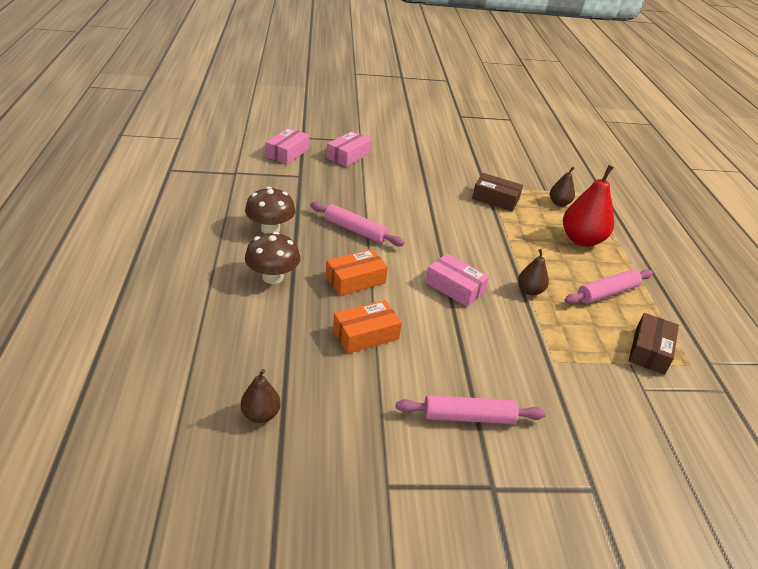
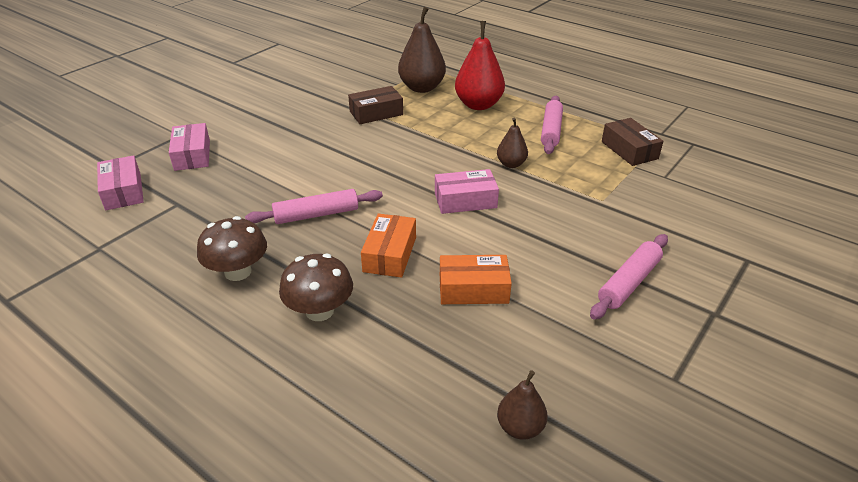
camera: 45 degrees left, 0 degrees up
(365, 334) = (473, 289): orange box -> orange box turned 75 degrees clockwise
(559, 203) = (422, 88): brown pear -> brown pear, size x1.84

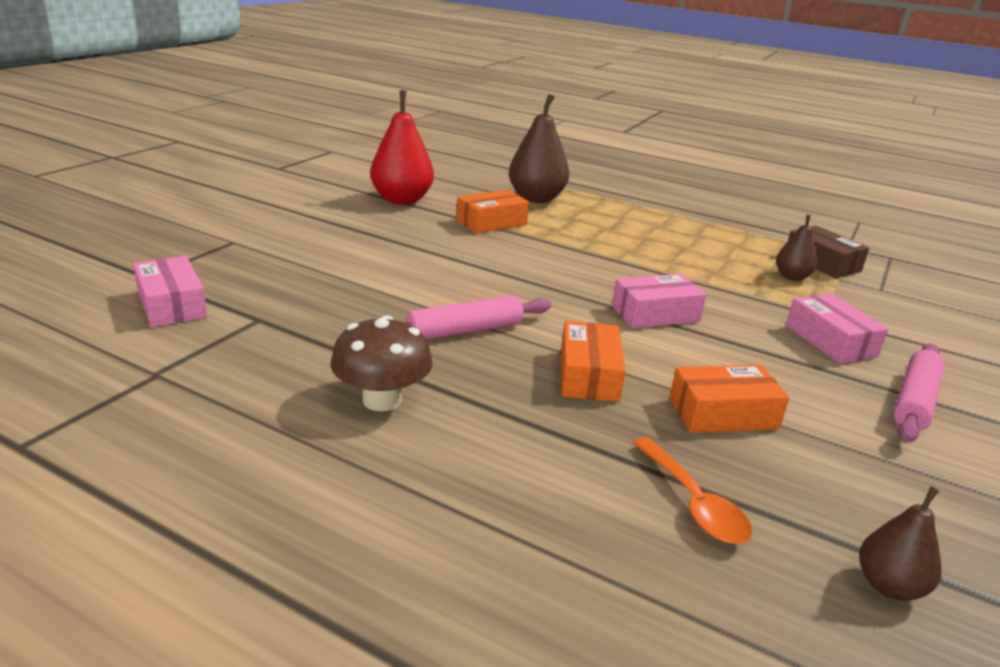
camera: 10 degrees left, 10 degrees down
(192, 155) = (260, 264): pink box -> pink box (830, 341)
(319, 311) = (524, 446): brown mushroom -> none
(376, 113) = (491, 222): brown box -> orange box
(416, 359) = (693, 503): none -> orange spoon
(478, 105) = (615, 216): red pear -> red pear (402, 200)
(511, 164) = (690, 276): brown pear -> brown pear (792, 277)
(551, 131) = (718, 243): pink rolling pin -> none

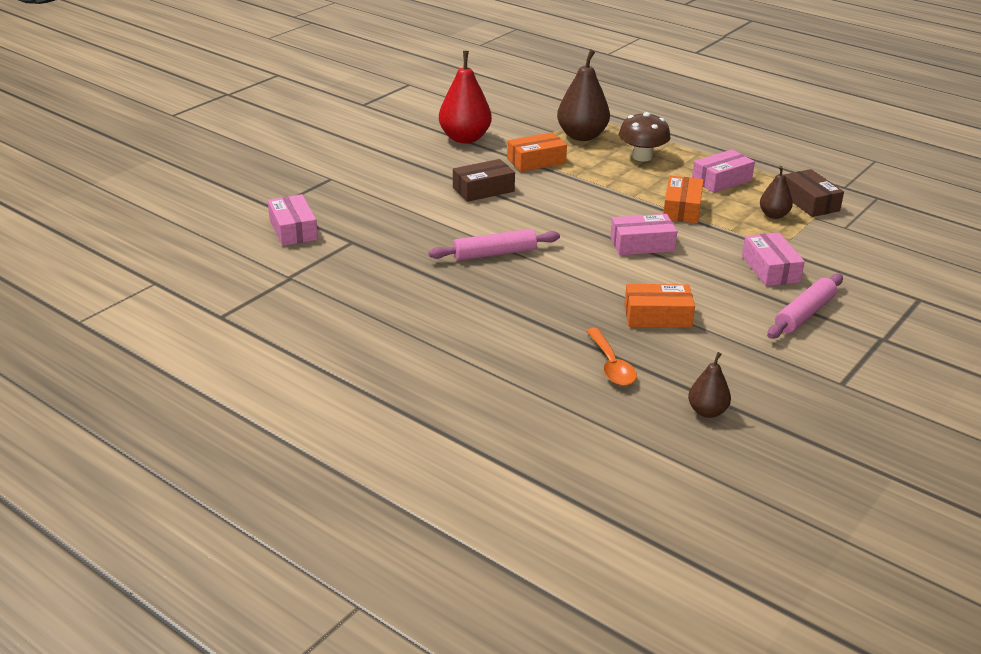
camera: 10 degrees right, 5 degrees up
(382, 400) = (431, 298): brown mushroom -> brown mushroom (642, 157)
(434, 253) = (483, 189): none -> brown box
(588, 375) = (574, 287): orange box -> orange box (682, 209)
(711, 241) = (721, 180): none -> pink box

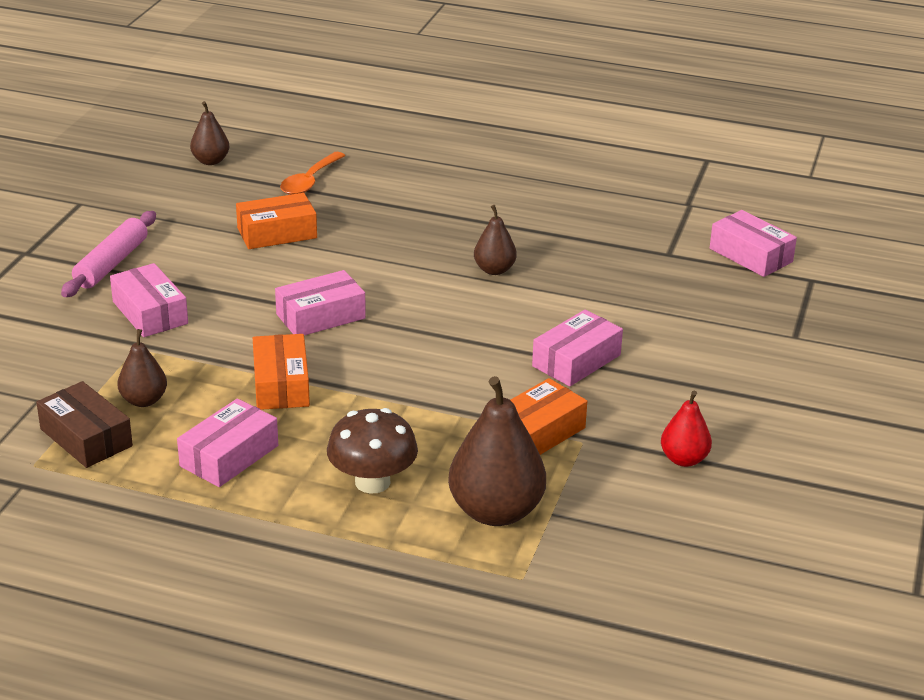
camera: 160 degrees right, 0 degrees up
(465, 138) = (684, 459): red pear -> red pear, size x0.54
(483, 189) = (576, 360): brown box -> pink box
(494, 253) = (494, 270): pink rolling pin -> brown pear
(611, 365) = (309, 181): orange spoon -> orange spoon turned 120 degrees counterclockwise

